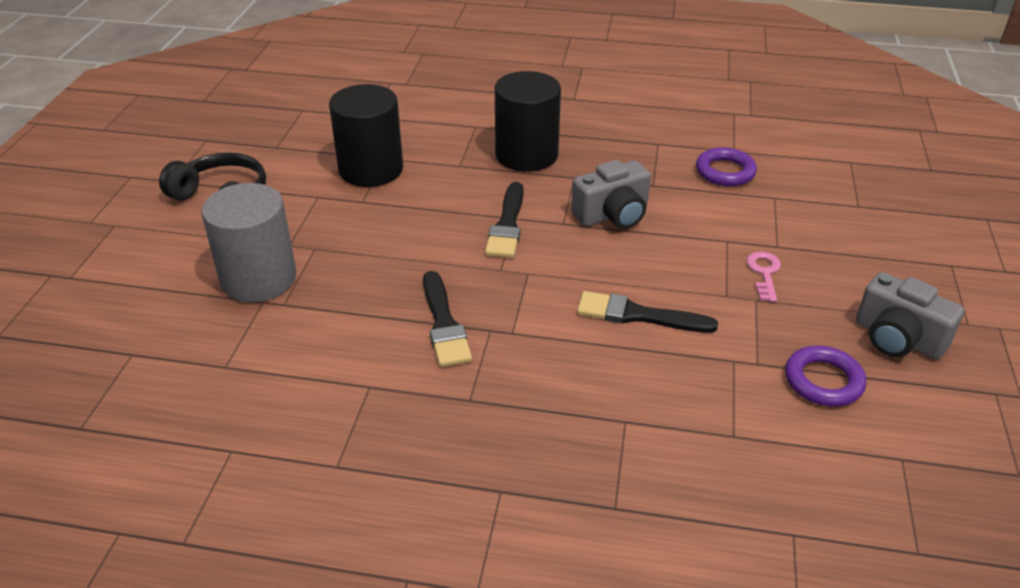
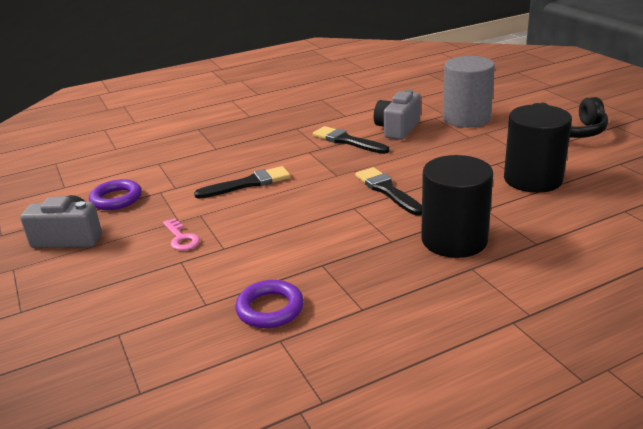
camera: 145 degrees right, 10 degrees down
(613, 215) = (326, 227): grey camera -> grey camera (397, 129)

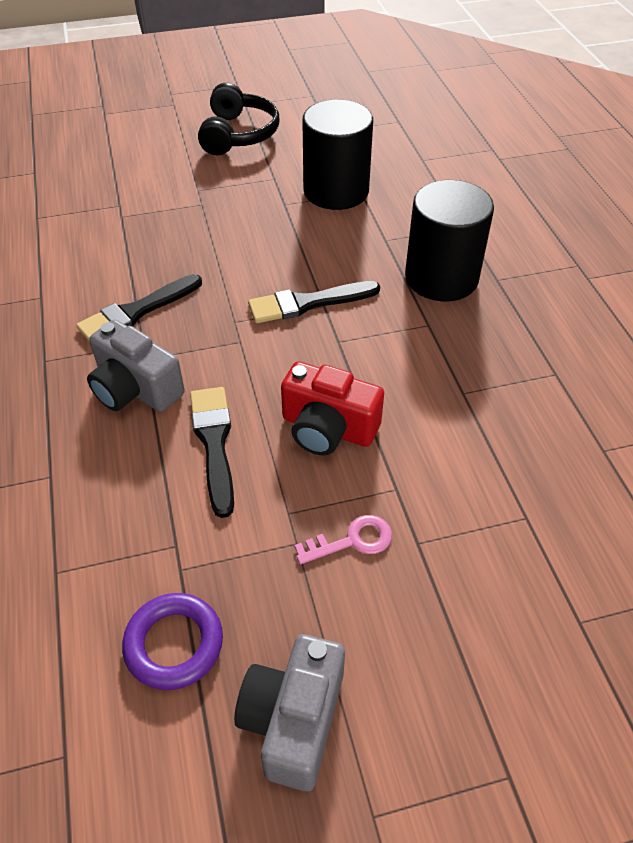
camera: 80 degrees left, 20 degrees up
(269, 216) = (328, 428): none -> red camera
(270, 309) = (545, 452): purple ring -> none
(397, 129) = (131, 256): grey camera -> grey camera (135, 389)
(466, 118) = (146, 192): grey cylinder -> none

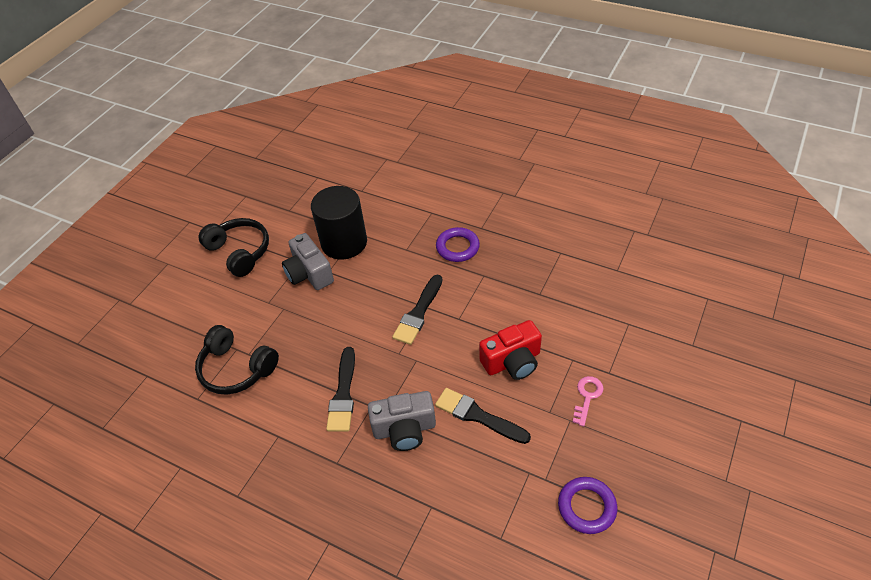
camera: 45 degrees left, 0 degrees up
(95, 220) = (236, 369): none -> black headphones
(293, 720) = (662, 482): grey camera -> grey camera (309, 273)
(441, 277) = (457, 247): black cylinder -> purple ring

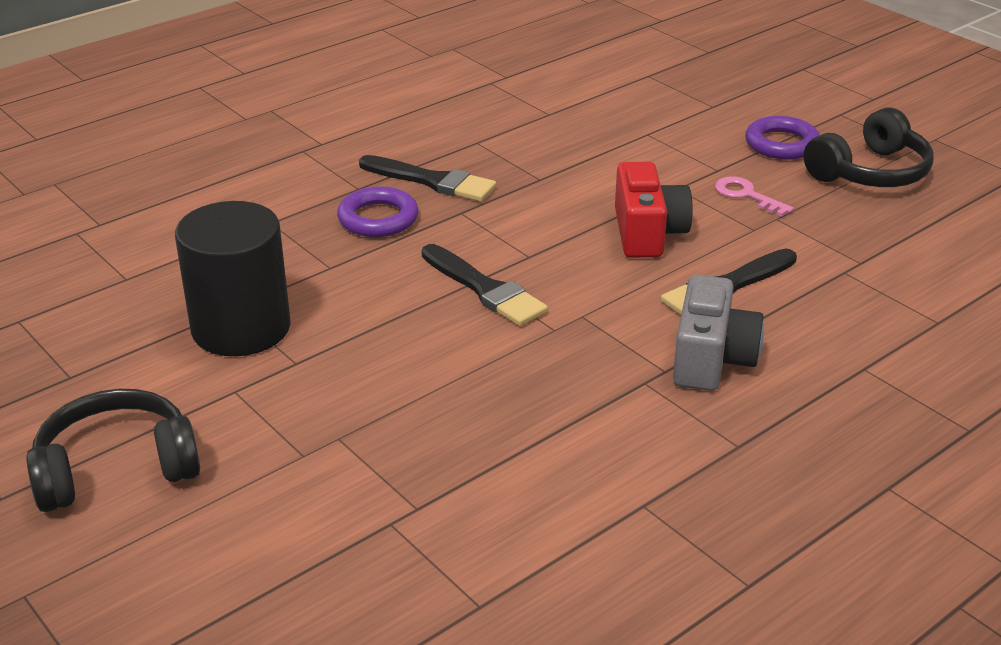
camera: 70 degrees left, 15 degrees down
(236, 369) = (443, 531): black headphones -> black headphones (870, 172)
(309, 273) = (278, 386): grey camera -> none
(343, 394) = (600, 407): black brush -> black brush (432, 181)
(586, 507) = (916, 244): purple ring -> purple ring (781, 144)

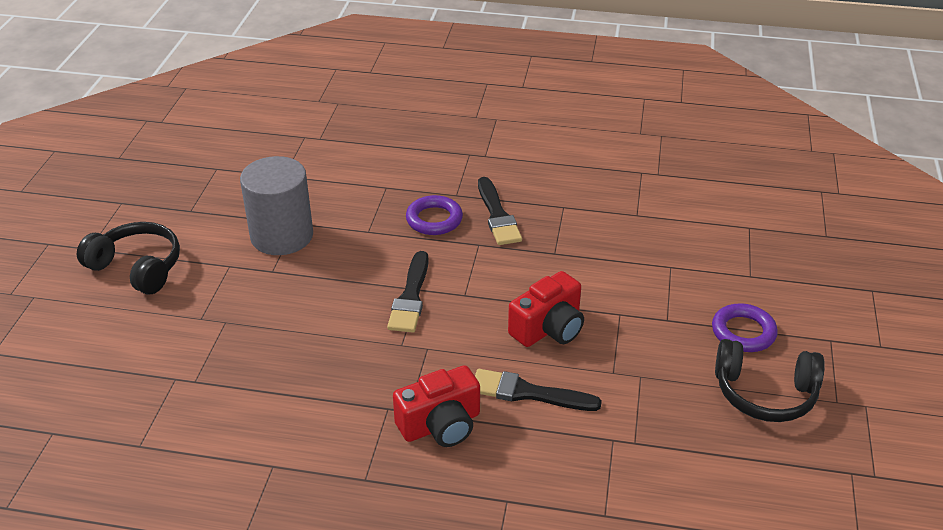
camera: 50 degrees right, 5 degrees up
(241, 328) = (282, 236): black cylinder -> grey cylinder
(711, 359) = (441, 425): grey camera -> red camera
(747, 195) = (651, 349): pink key -> none

